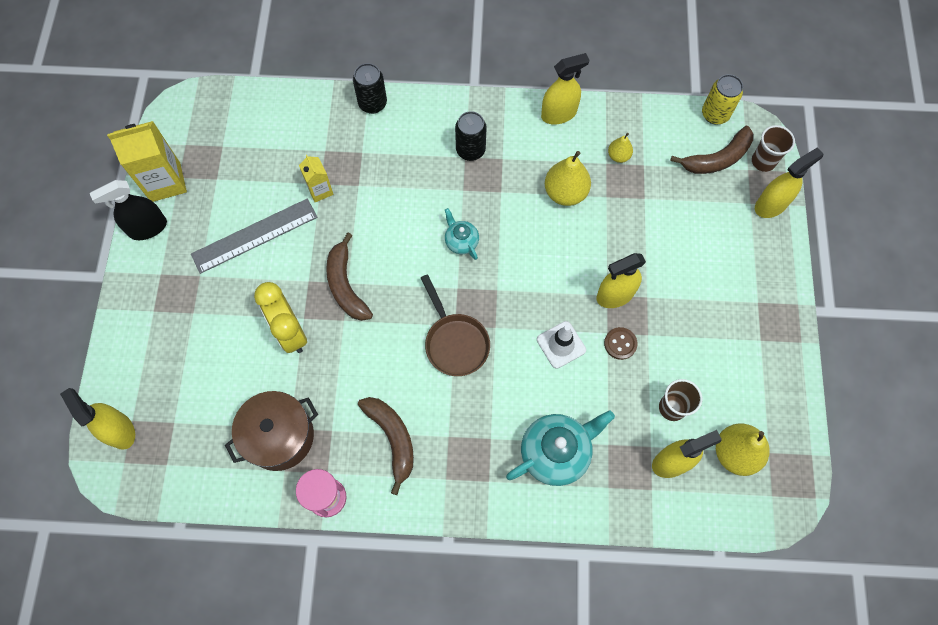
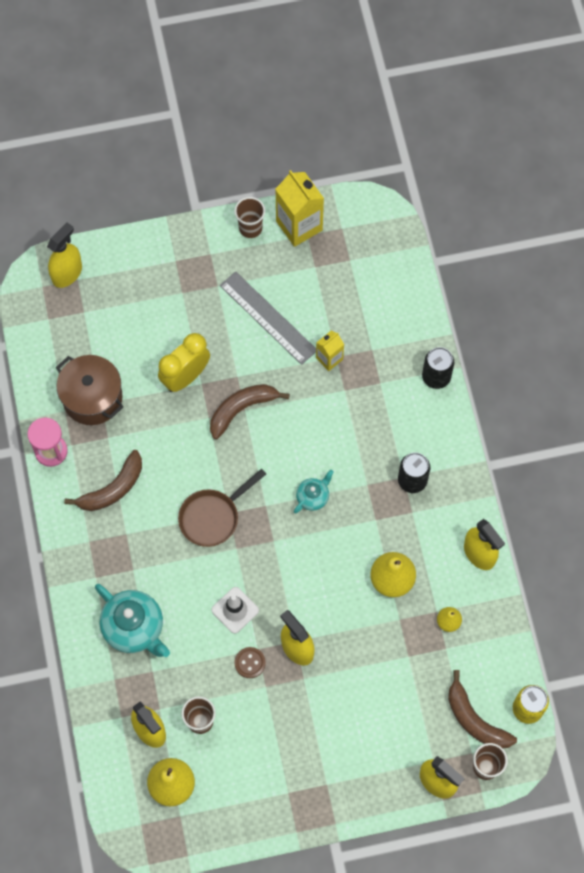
camera: 75 degrees right, 0 degrees up
(148, 228) = (250, 228): black spray bottle -> brown cup

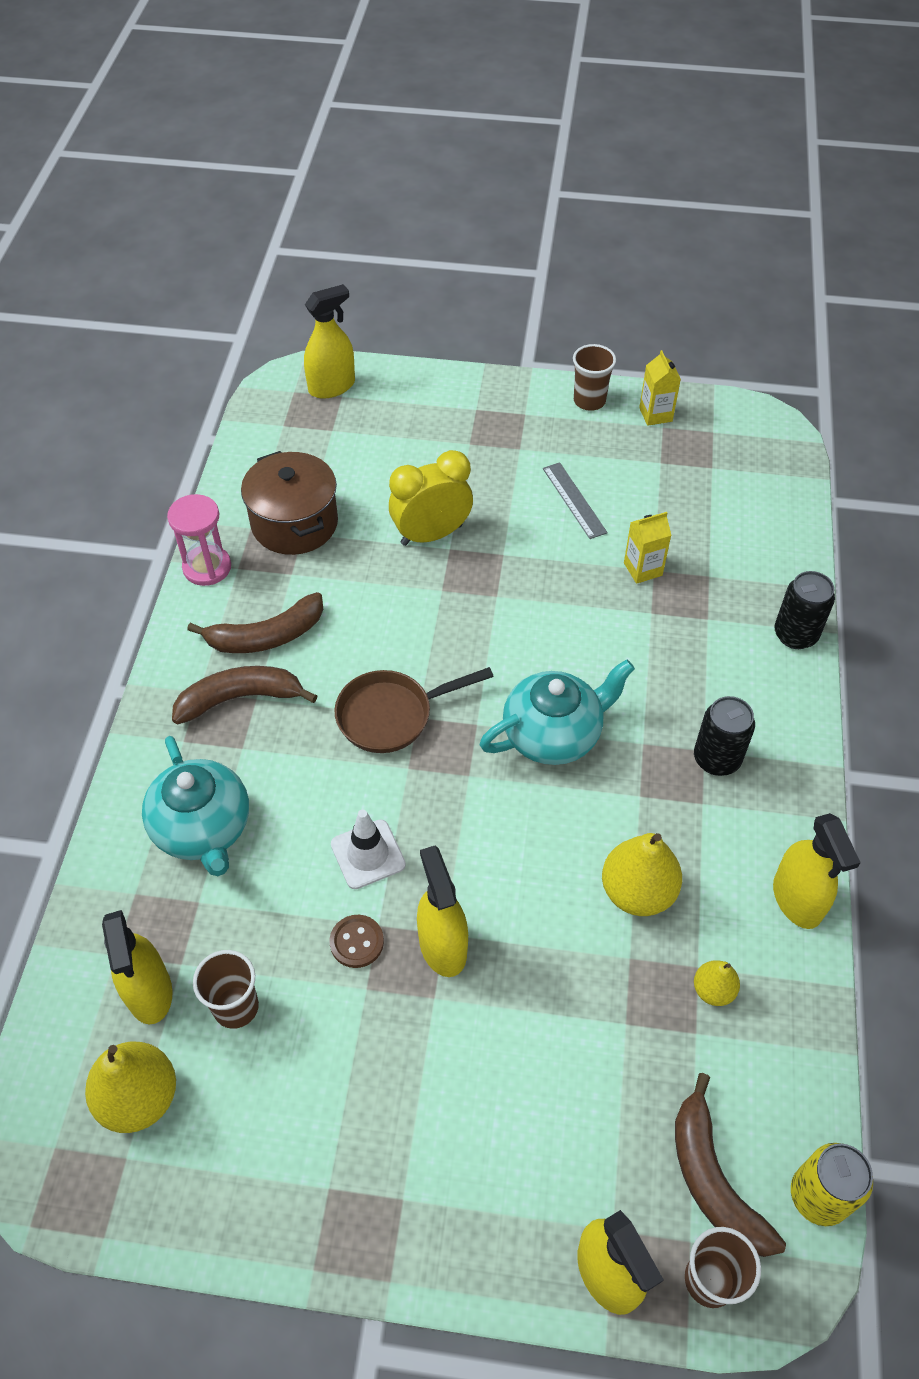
camera: 20 degrees right, 15 degrees down
(241, 409) = (493, 594): brown banana -> brown banana (240, 698)
(268, 318) = (574, 500): grey ruler -> grey ruler, size x0.61
(299, 226) = (655, 414): yellow carton -> yellow carton, size x0.56
(313, 497) = (553, 734): turquoise teapot -> turquoise teapot, size x1.85

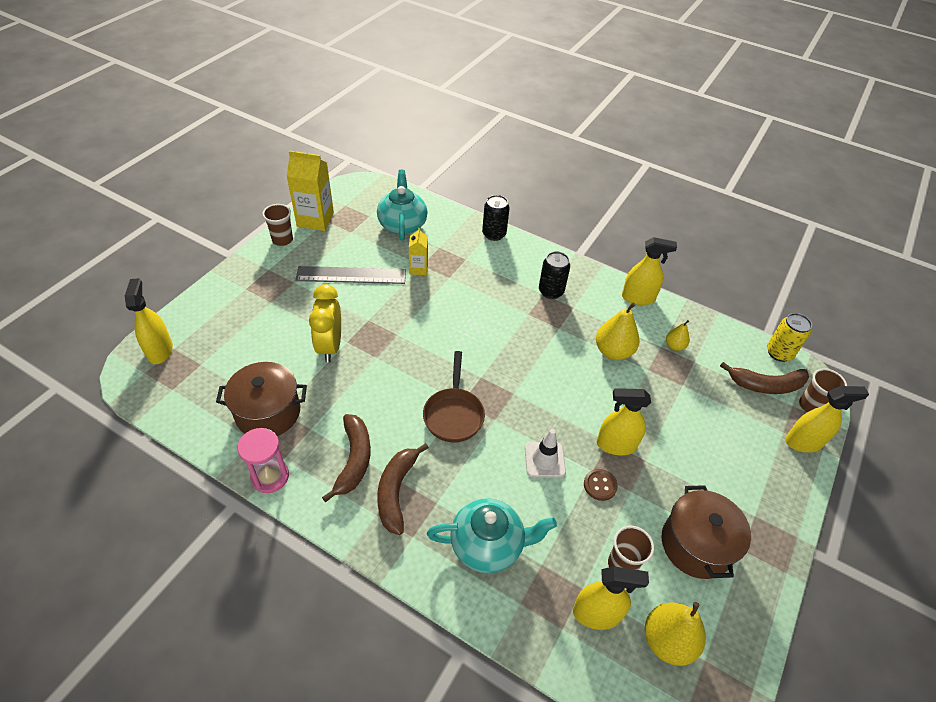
camera: 70 degrees left, 5 degrees down
(309, 1109) = (696, 545): none -> brown pot
(553, 734) = (505, 347): turquoise teapot -> turquoise teapot (402, 224)
(574, 500) = (351, 275): grey ruler -> grey ruler, size x1.64
(655, 414) = (315, 219): yellow carton -> yellow carton, size x1.79

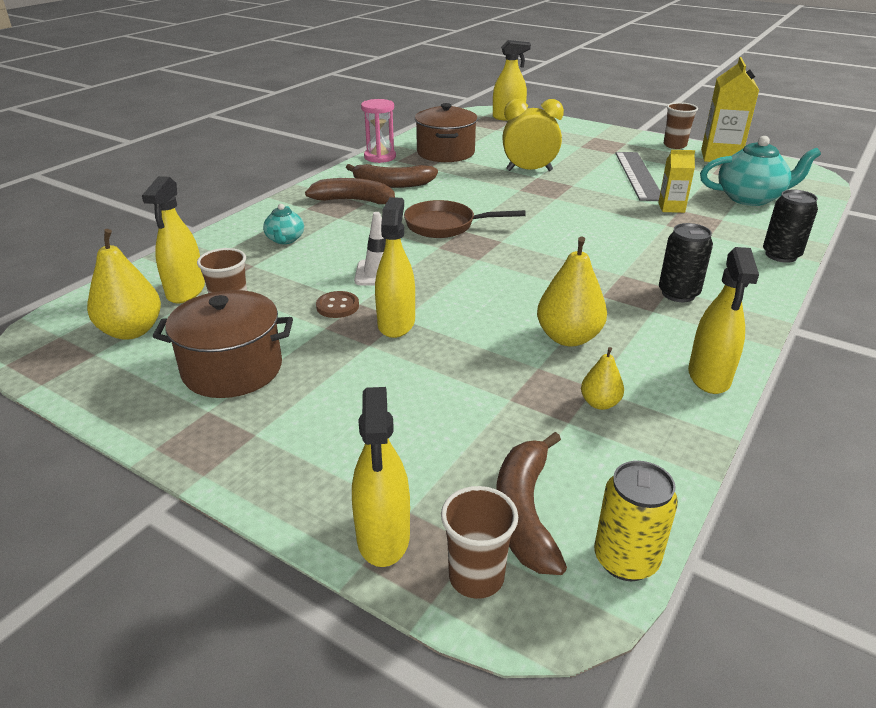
camera: 95 degrees right, 15 degrees down
(488, 545) = (285, 239): turquoise teapot -> turquoise teapot, size x0.54

